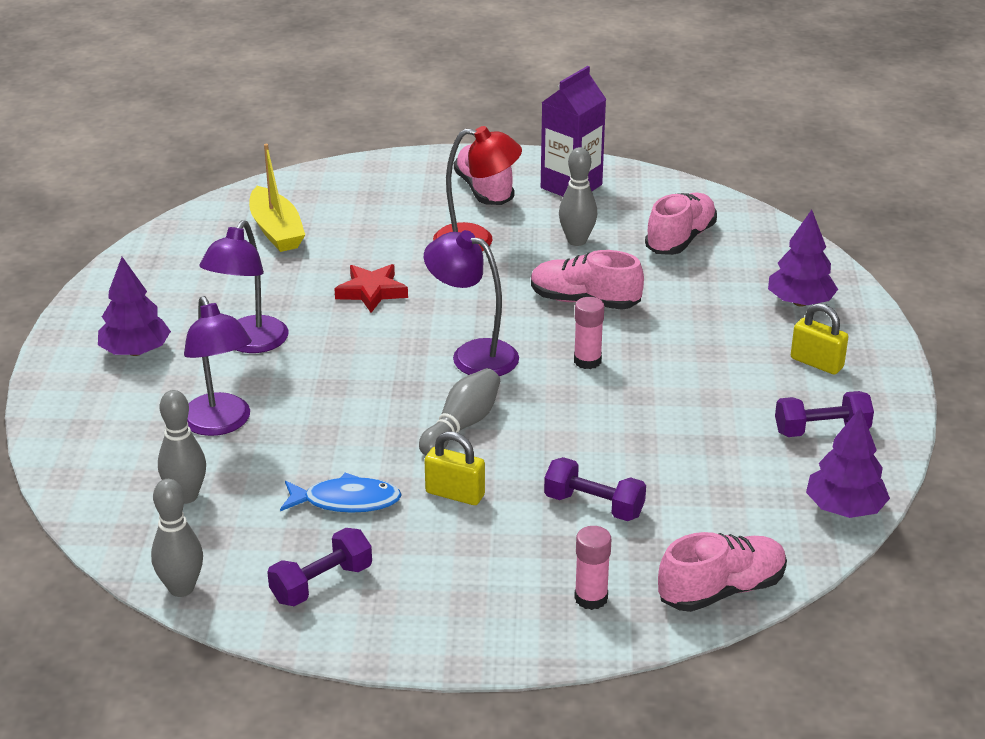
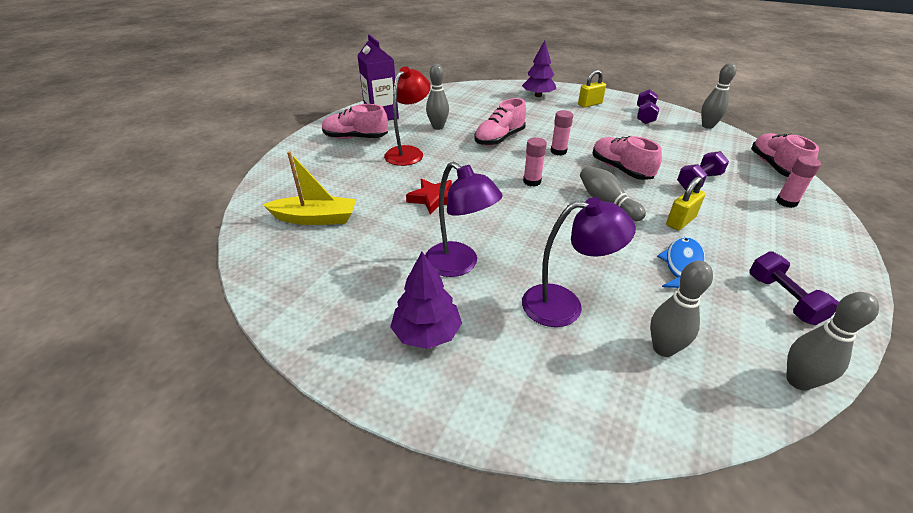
camera: 65 degrees left, 5 degrees up
(472, 355) = (532, 181): purple lamp -> pink glue stick
(680, 239) = (462, 105): pink shoe -> pink shoe (620, 169)
(844, 508) = (707, 126): purple tree -> grey bowling pin

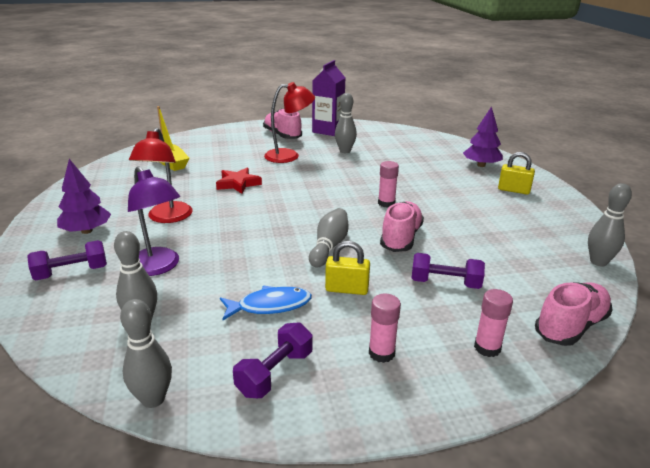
camera: 50 degrees right, 10 degrees down
(459, 265) = (167, 218): purple lamp -> red lamp
(499, 139) = (366, 176): pink shoe -> none
(532, 181) = (315, 208): pink glue stick -> pink glue stick (381, 353)
(644, 116) = (546, 222): purple dumbbell -> purple dumbbell (72, 272)

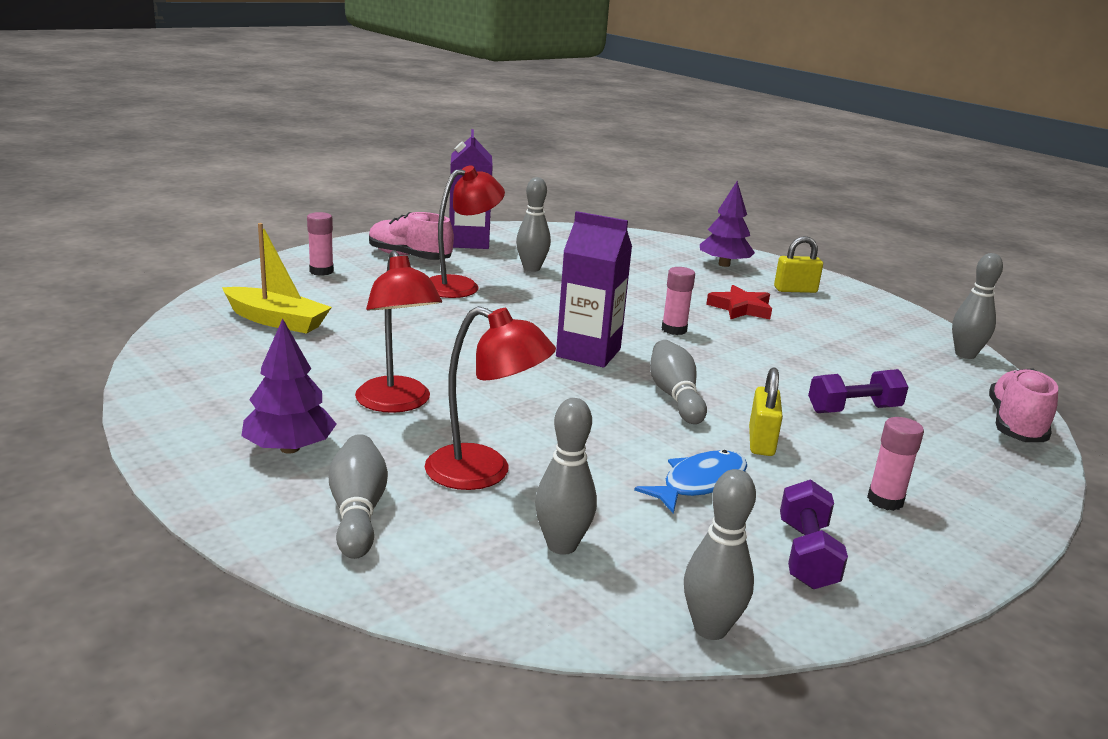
camera: 30 degrees left, 5 degrees down
(72, 272) = (357, 512): purple dumbbell -> grey bowling pin
(158, 267) = (484, 473): purple lamp -> red lamp
(238, 184) = (439, 336): red star -> red star (740, 308)
(311, 208) = (588, 353): none -> purple carton
(347, 289) = (761, 442): yellow padlock -> yellow padlock turned 60 degrees counterclockwise
(401, 238) = (744, 369): pink shoe -> none
(487, 348) = (972, 466): pink glue stick -> pink glue stick (321, 271)

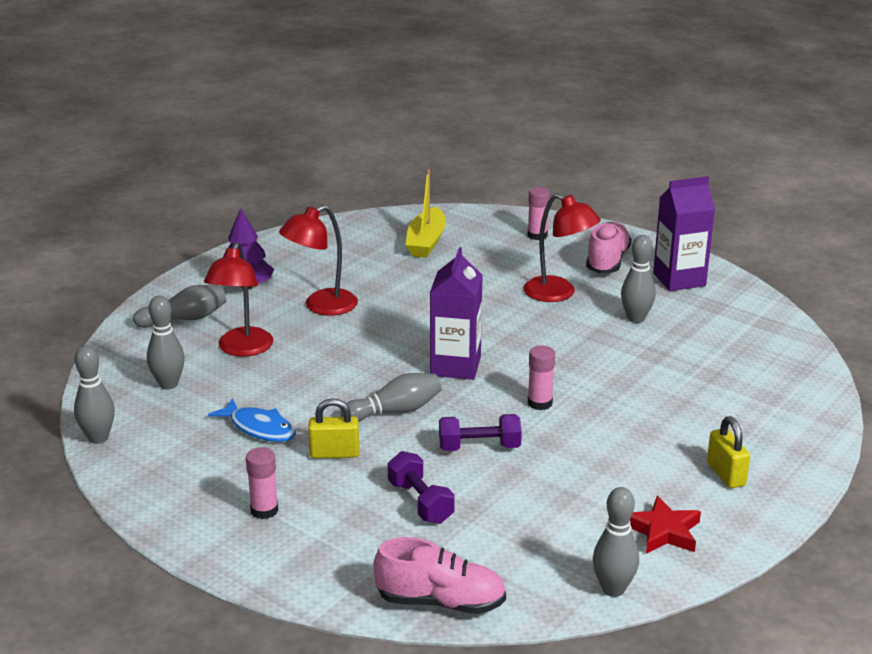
camera: 80 degrees right, 5 degrees up
(724, 264) = (768, 425): purple tree -> none
(740, 308) = (631, 438): red star -> red star (663, 531)
(806, 555) = (181, 472): purple dumbbell -> purple dumbbell (479, 447)

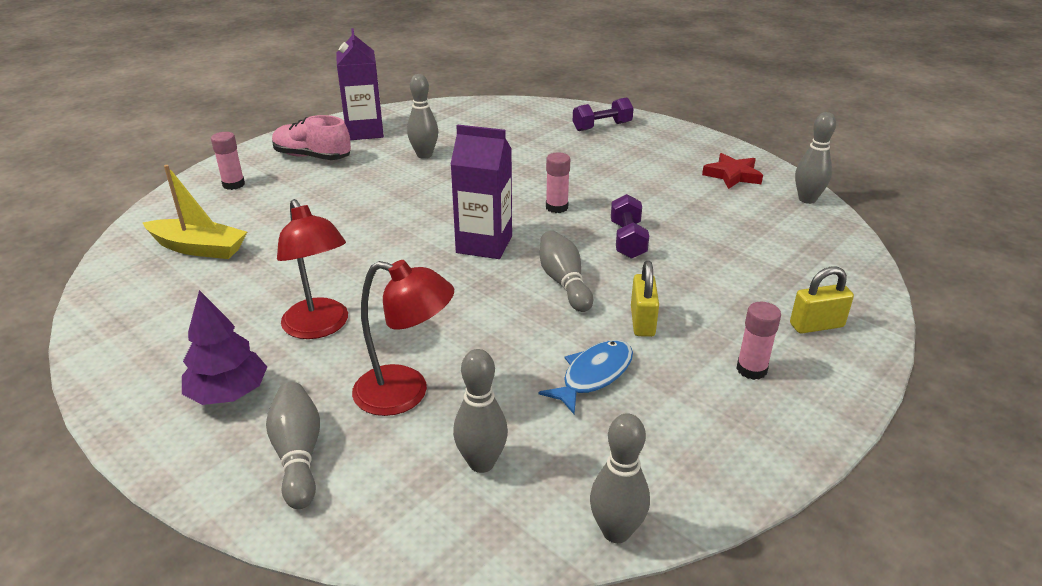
camera: 85 degrees left, 5 degrees up
(420, 502) = (718, 274): purple dumbbell -> purple dumbbell (602, 126)
(440, 602) = (854, 271): pink shoe -> none
(558, 293) = (363, 184): red lamp -> none
(726, 474) = (658, 147): yellow padlock -> yellow padlock (816, 325)

